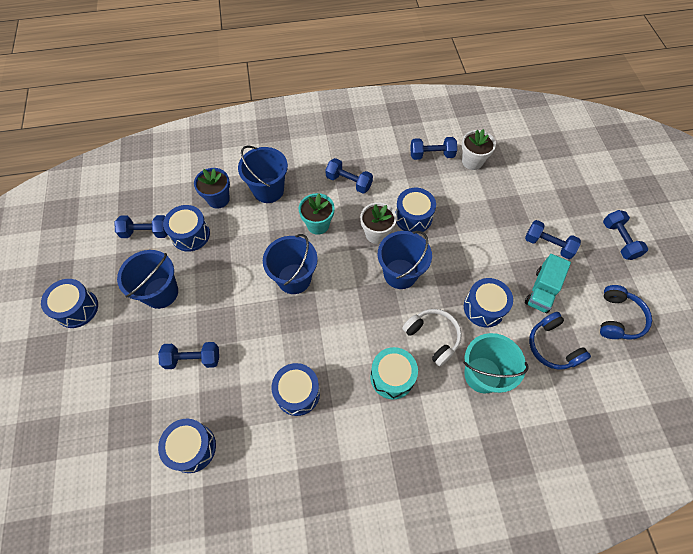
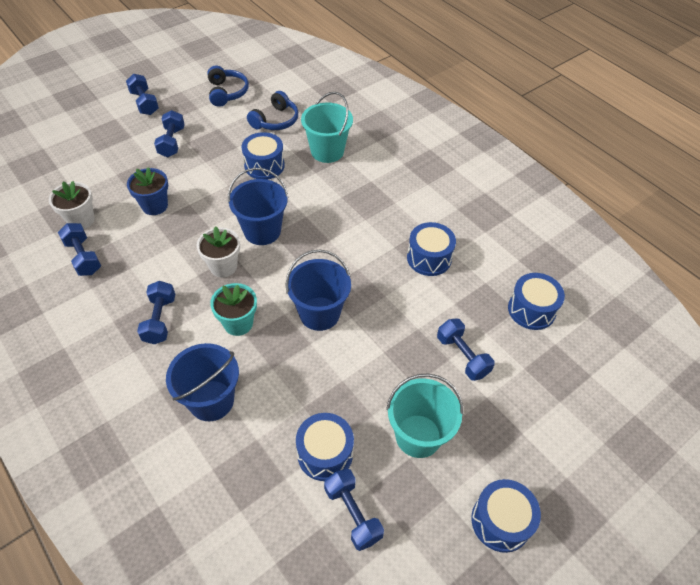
camera: 120 degrees left, 10 degrees down
(161, 292) = (418, 436): blue bucket -> turquoise bucket
(218, 199) = (254, 453): blue flower pot -> blue flower pot (155, 206)
(392, 377) = (368, 202): turquoise drum -> none
(413, 217) = (185, 244): blue drum -> none
(432, 337) = (314, 189): white headphones -> none
(542, 290) = (225, 136): turquoise truck -> none
(618, 318) = (227, 92): blue headphones -> blue headphones turned 90 degrees clockwise
(619, 240) = (144, 103): blue dumbbell -> blue dumbbell turned 75 degrees counterclockwise

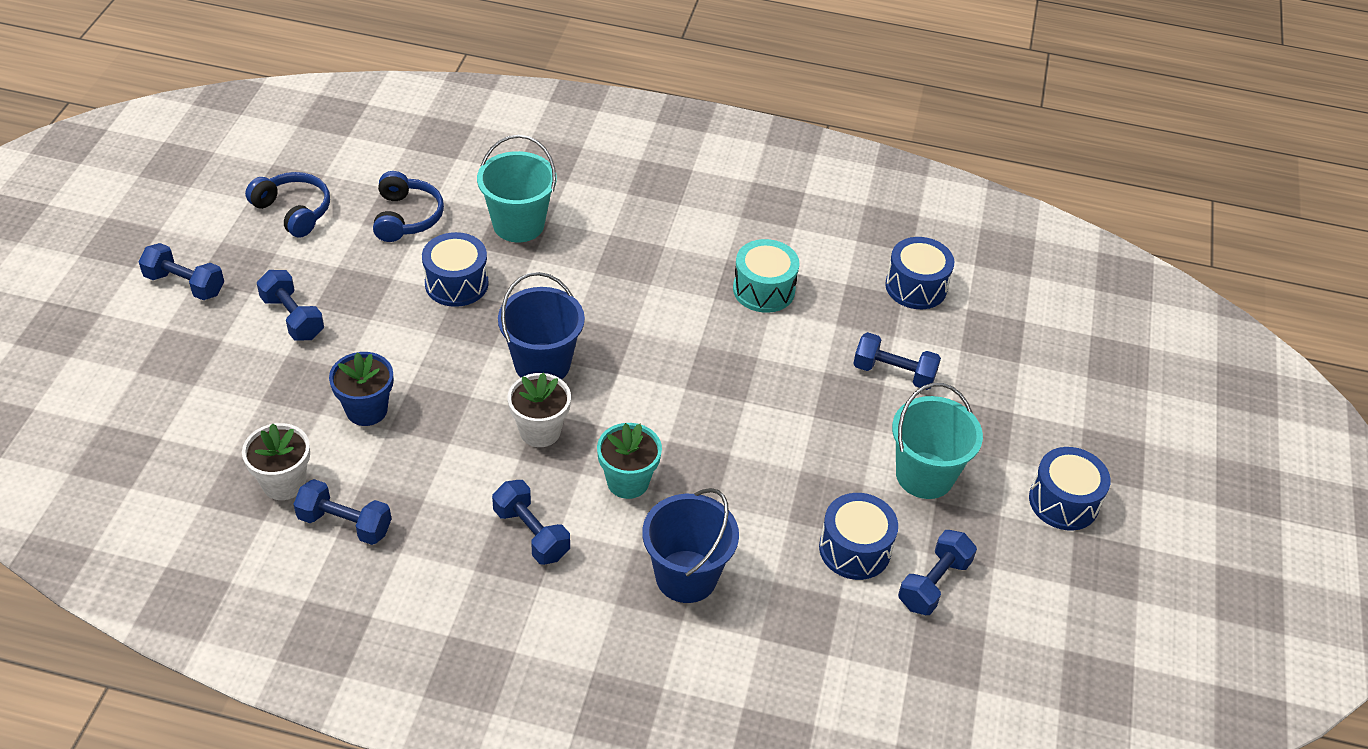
camera: 40 degrees left, 5 degrees down
(319, 313) = (707, 417): blue bucket -> none
(352, 513) = (933, 583): blue dumbbell -> blue dumbbell turned 75 degrees counterclockwise
(429, 258) = (764, 290): blue drum -> turquoise drum

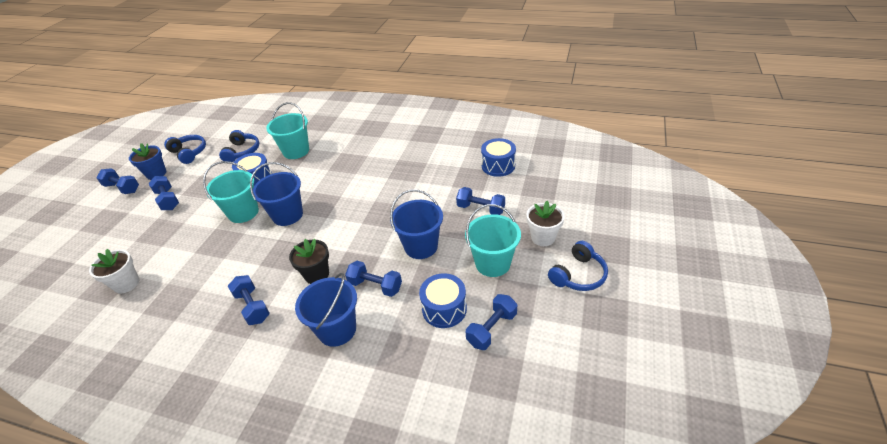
camera: 10 degrees right, 5 degrees down
(345, 524) = (149, 305): blue dumbbell -> blue dumbbell (375, 286)
(366, 410) = (186, 243): blue flower pot -> blue flower pot (156, 174)
(455, 354) = (243, 212): none -> turquoise bucket
(540, 431) = (275, 249): white flower pot -> white flower pot (543, 237)
(628, 481) = (317, 274): turquoise flower pot -> black flower pot
(764, 290) = (415, 172): turquoise drum -> none
(799, 439) = (421, 246): none -> blue bucket
(1063, 501) = (578, 275): blue drum -> blue headphones

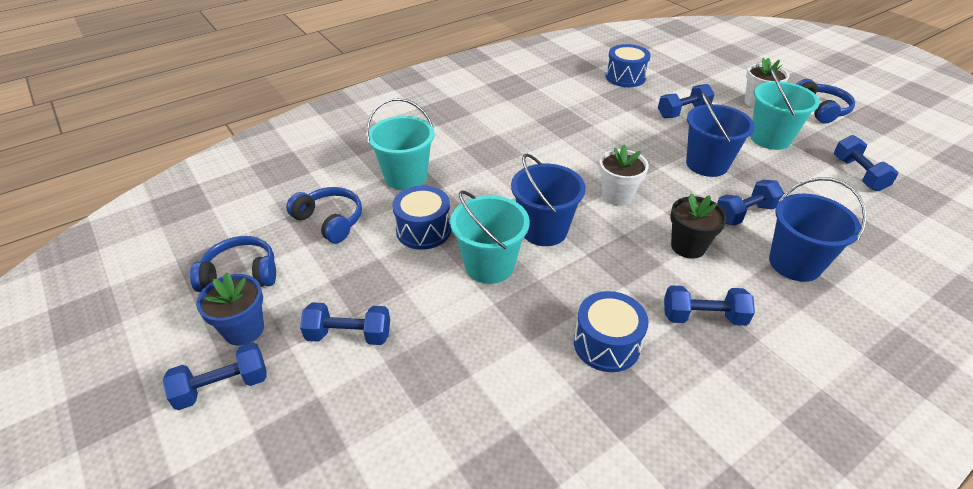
camera: 55 degrees left, 0 degrees up
(126, 284) = (528, 444): white flower pot -> white flower pot (617, 196)
(444, 309) = (813, 187): blue drum -> blue drum (606, 344)

